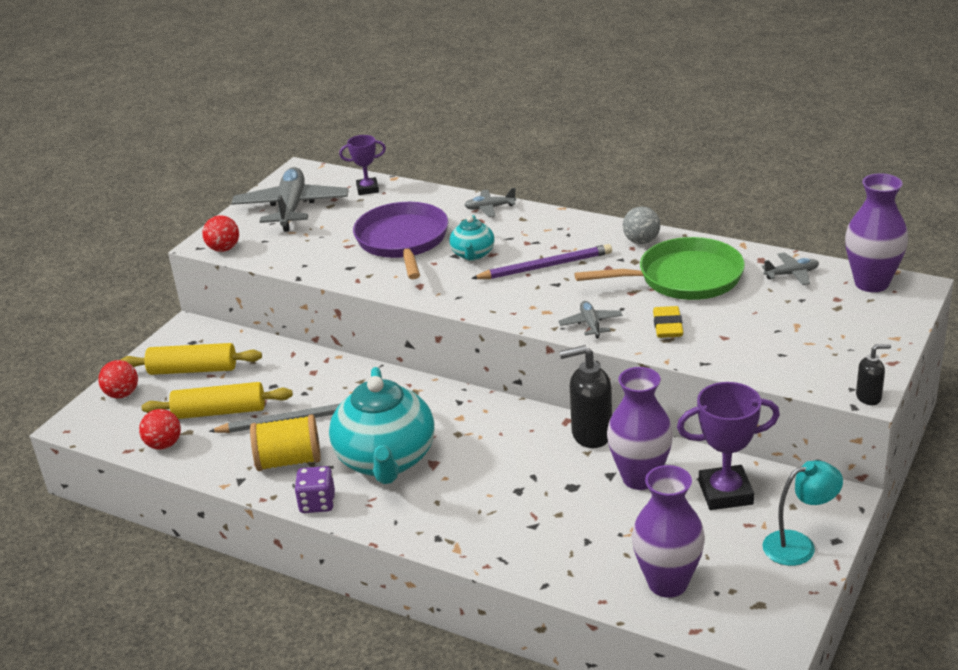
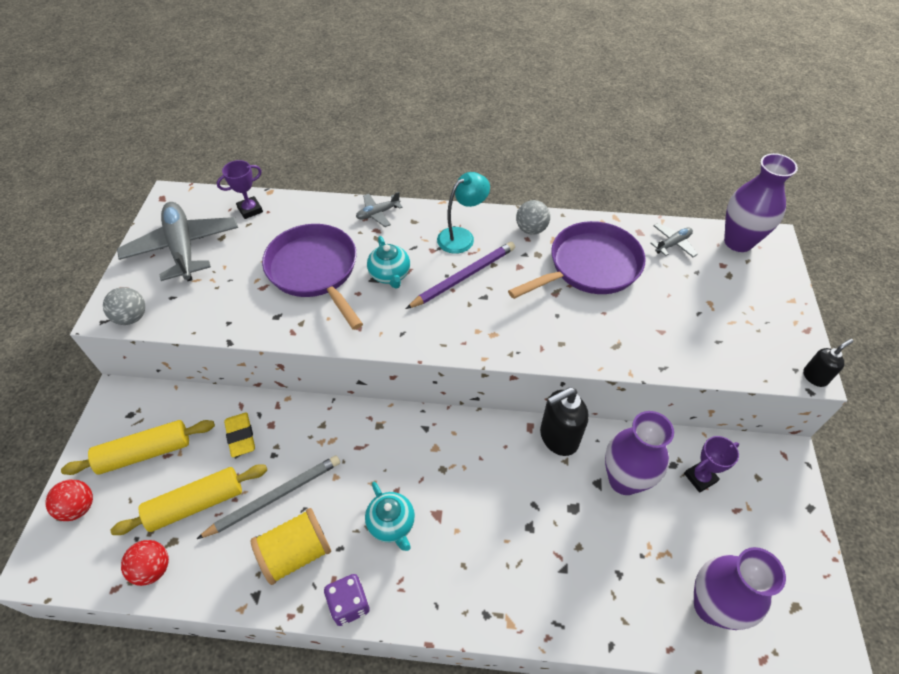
camera: 25 degrees left, 20 degrees up
(224, 249) = (132, 317): red ball -> grey ball
(386, 460) = (392, 524): turquoise teapot -> turquoise teapot, size x0.48
(591, 324) = (541, 342): grey plane -> none
(667, 326) = (608, 329): yellow eraser -> yellow eraser (240, 436)
(684, 278) = (590, 266): green pan -> purple pan
(725, 493) = (700, 477): purple trophy -> purple trophy, size x0.60
(799, 545) = (787, 523): turquoise lamp -> turquoise lamp (462, 236)

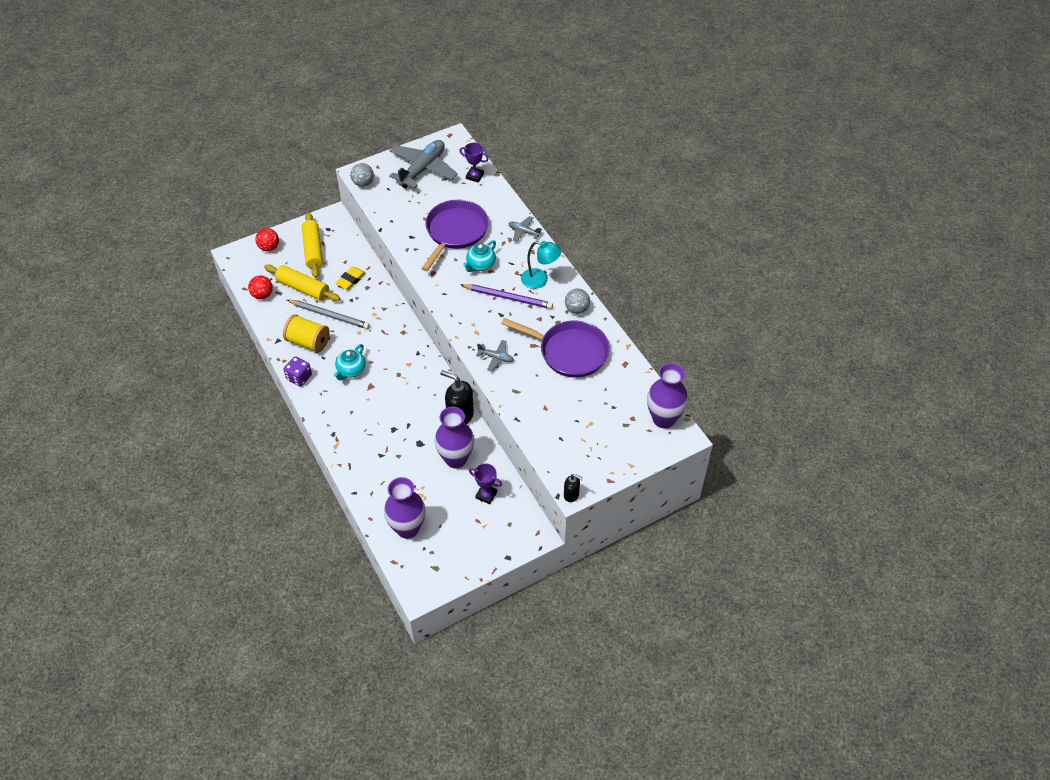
camera: 55 degrees right, 0 degrees up
(145, 452) = (313, 250): yellow rolling pin -> yellow rolling pin turned 45 degrees clockwise
(672, 244) = (629, 385): grey plane -> grey plane (496, 358)

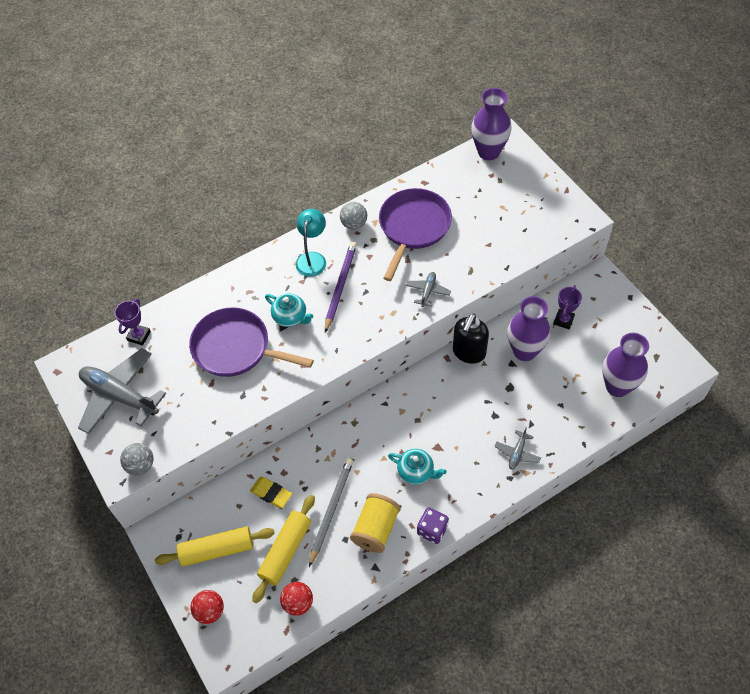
camera: 90 degrees left, 5 degrees up
(523, 232) = (237, 278): grey plane -> grey plane (517, 453)
(571, 495) = (589, 218): black soap dispenser -> none

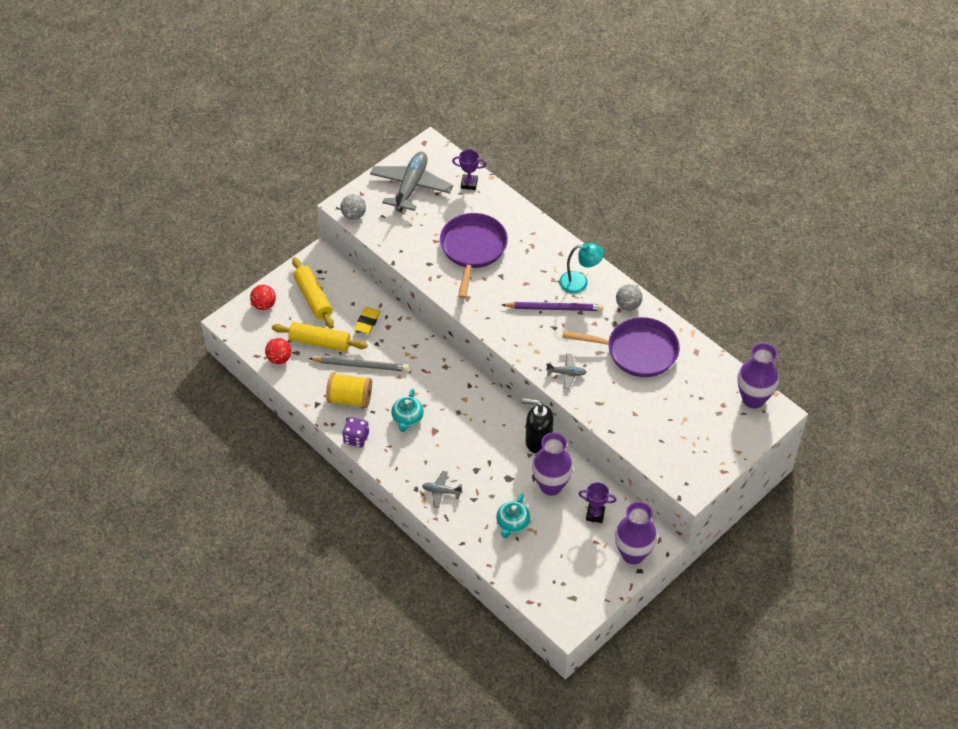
camera: 75 degrees right, 5 degrees down
(290, 317) = (513, 279): turquoise teapot -> turquoise teapot (512, 524)
(617, 386) = (530, 566): purple vase -> purple vase (633, 554)

